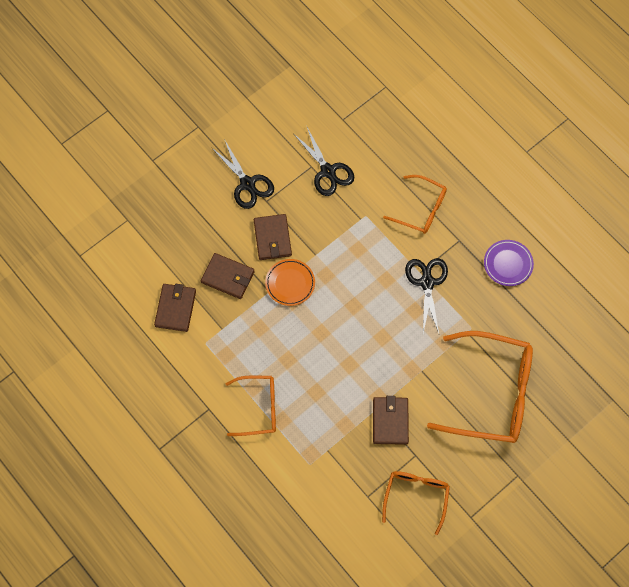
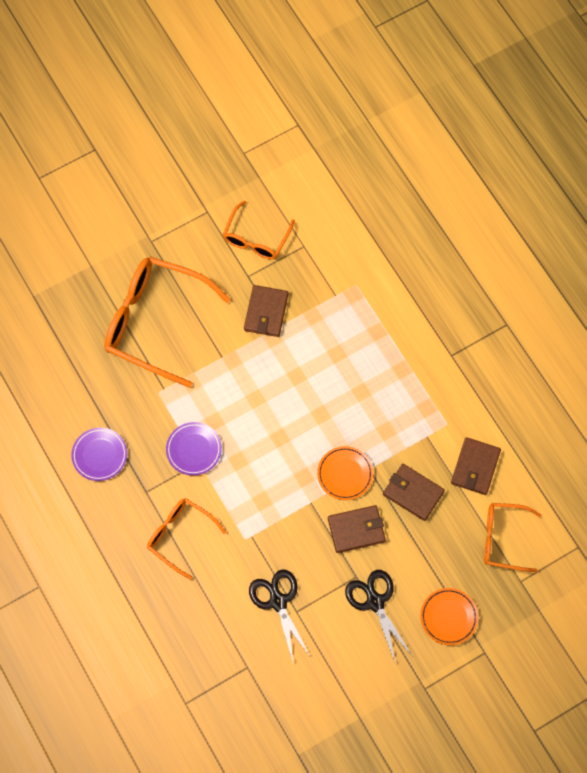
camera: 170 degrees left, 0 degrees up
(185, 182) = (448, 617): none -> orange plate
(259, 408) = (399, 348): orange glasses -> orange glasses (503, 539)
(272, 238) = (356, 530): brown wallet -> brown wallet turned 75 degrees clockwise
(427, 282) = (194, 450): black scissors -> purple plate

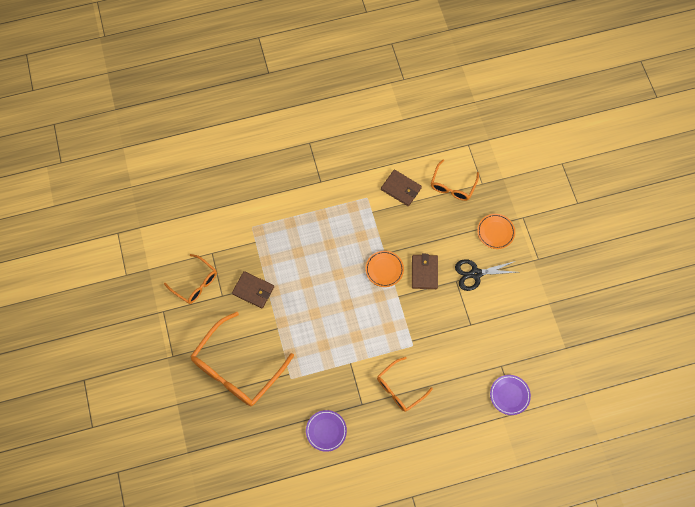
camera: 75 degrees left, 0 degrees up
(194, 450) = (340, 364): purple plate -> purple plate (509, 395)
(278, 601) = (461, 335): black scissors -> none
(413, 493) = (408, 231): brown wallet -> none

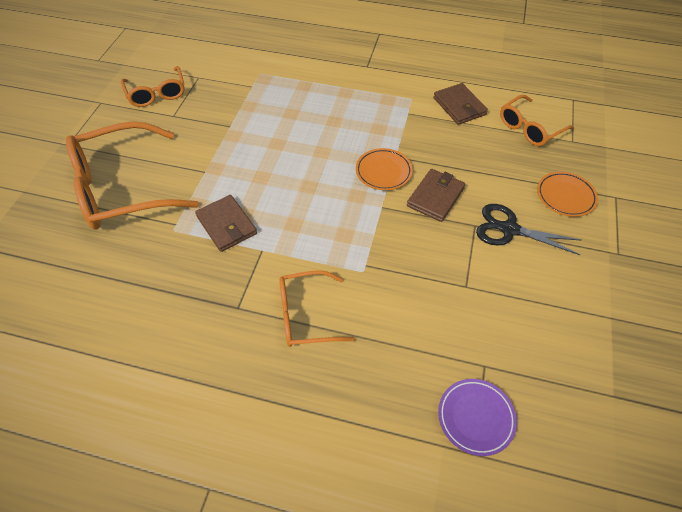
camera: 30 degrees right, 15 degrees down
(253, 290) = (210, 125): brown wallet -> brown wallet (226, 225)
(326, 431) = (162, 315): purple plate -> none

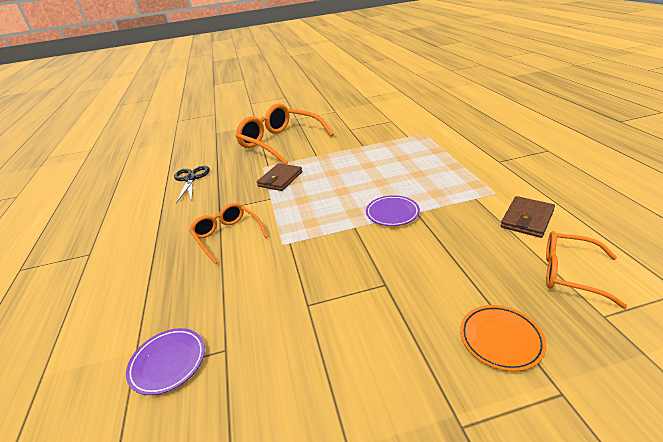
camera: 65 degrees right, 20 degrees down
(157, 94) = (361, 118): orange glasses -> none
(383, 172) = (392, 213): orange plate -> purple plate
(435, 197) = (394, 249): brown wallet -> none
(509, 229) = (402, 309): black scissors -> black scissors (191, 179)

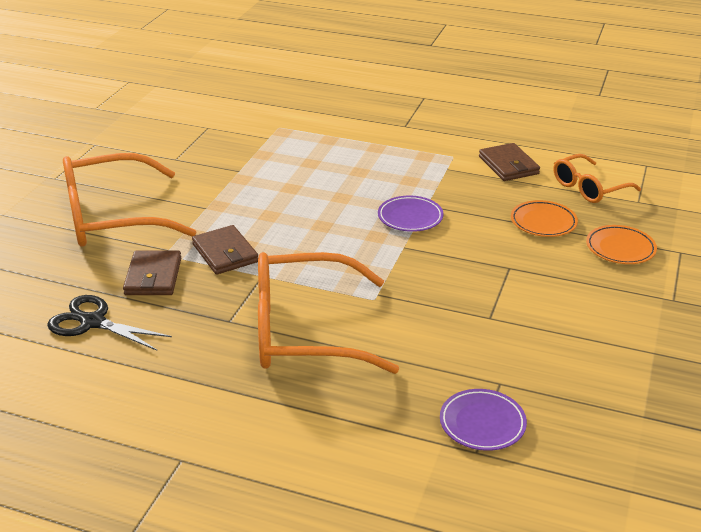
camera: 60 degrees left, 0 degrees up
(227, 236) = (304, 331): orange glasses -> orange glasses, size x1.79
(240, 173) = (153, 276): none -> brown wallet
(473, 273) = (543, 222): none -> orange plate

